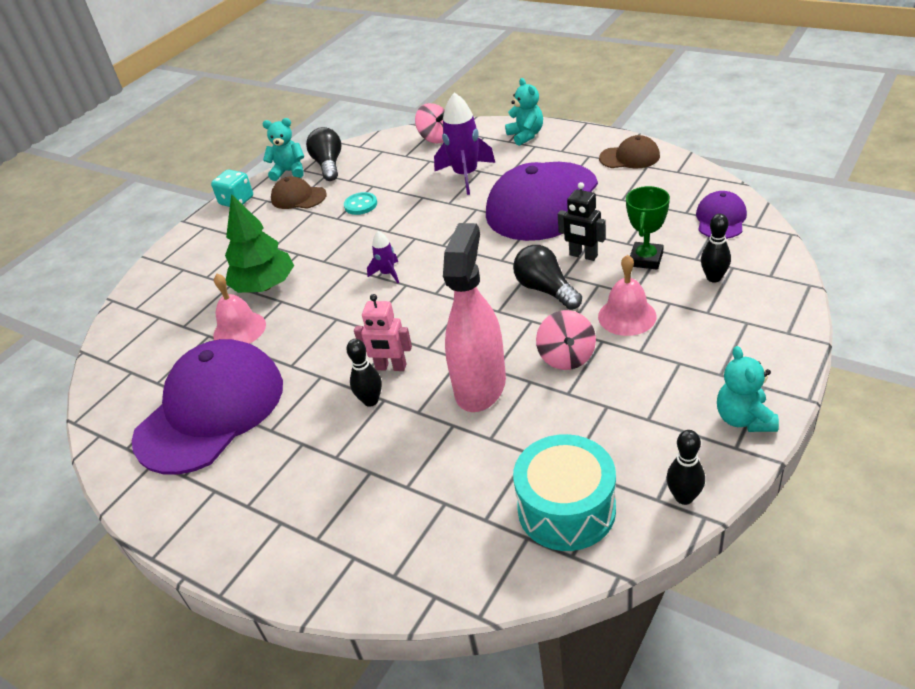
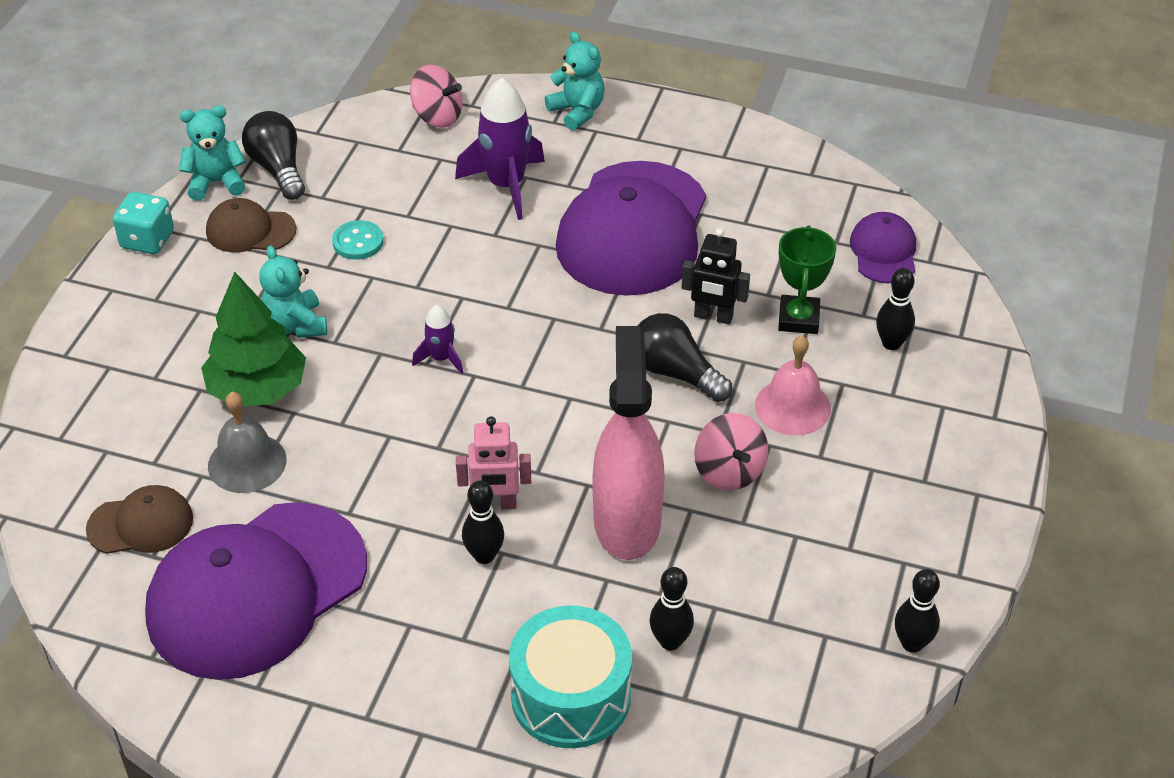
camera: 20 degrees left, 5 degrees up
(211, 410) = (256, 590): purple cap -> purple cap turned 150 degrees counterclockwise
(239, 329) = (247, 462): pink bell -> grey bell
(486, 475) = (670, 641): none -> black bowling pin
(566, 509) = (779, 674): turquoise drum -> turquoise drum (571, 696)
(629, 157) = (740, 150): brown cap -> brown cap (141, 524)
(744, 419) = (962, 538): turquoise teddy bear -> turquoise teddy bear (295, 325)

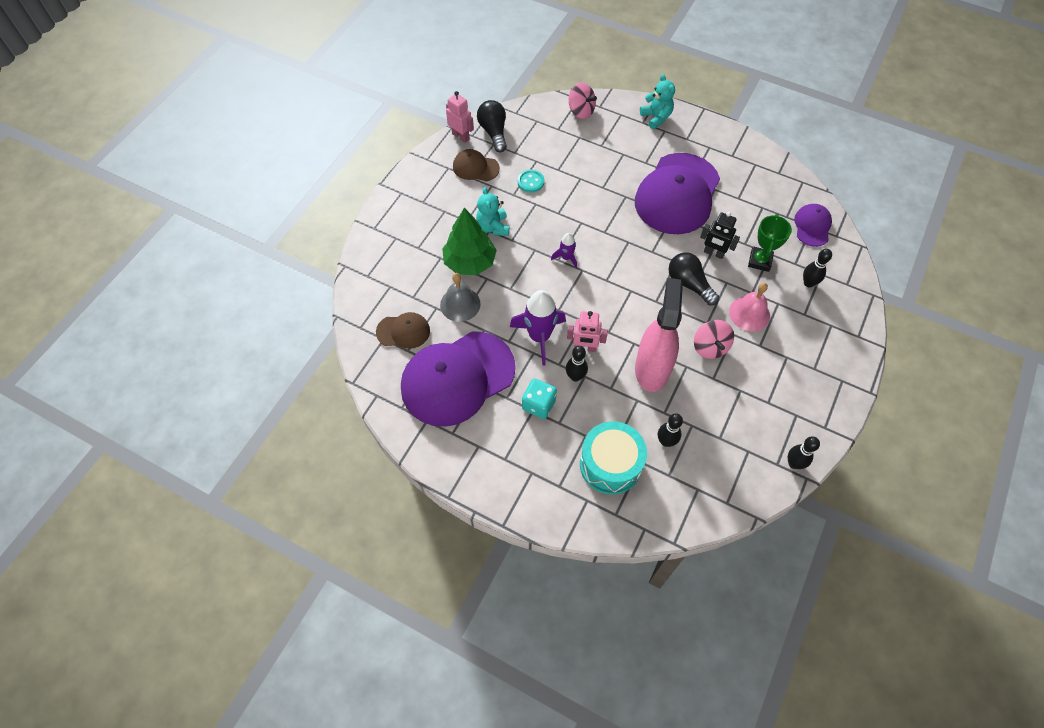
camera: 10 degrees right, 15 degrees up
(147, 240) = (422, 166): turquoise dice -> turquoise dice (538, 404)
(216, 182) = (461, 136): turquoise teddy bear -> pink robot
(506, 185) = (612, 158): purple rocket -> purple rocket (539, 337)

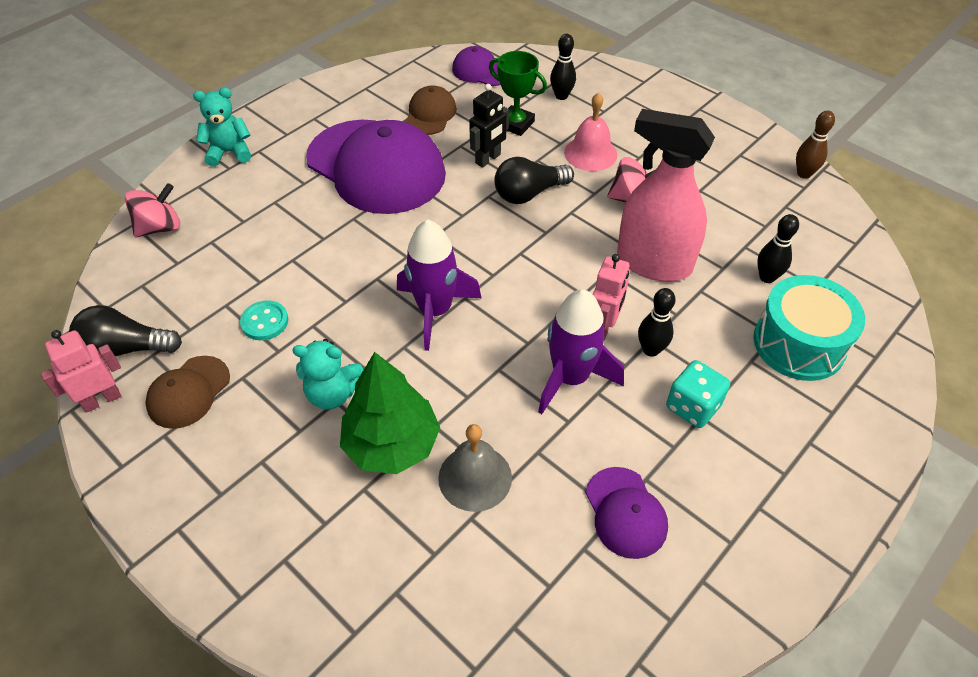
camera: 75 degrees left, 10 degrees down
(403, 331) = (506, 586): brown cap -> brown cap (430, 114)
(457, 378) = (625, 512): purple cap -> purple cap, size x0.47
(566, 258) = (435, 311): purple rocket -> purple rocket, size x1.94
(794, 463) = (804, 174): black bowling pin -> brown bowling pin

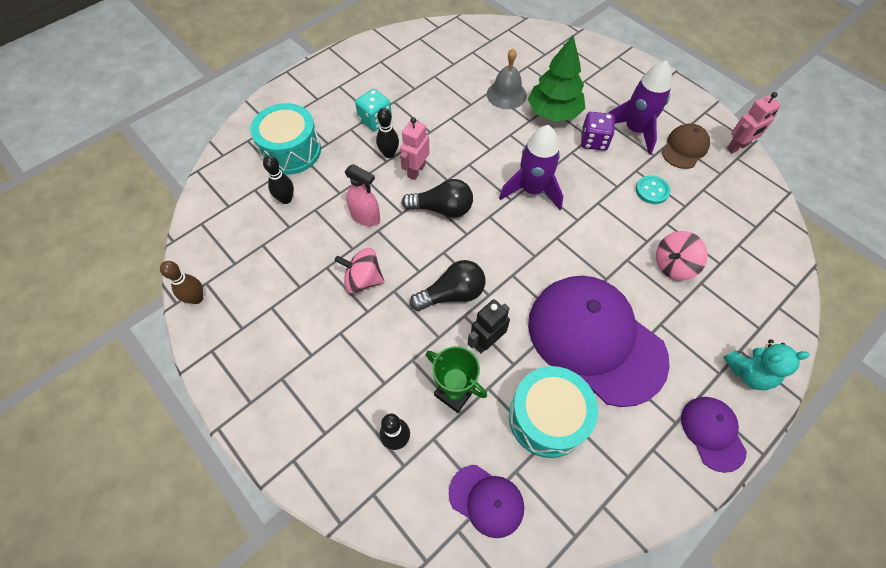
camera: 175 degrees left, 10 degrees up
(126, 348) = (740, 178): black light bulb -> black light bulb (442, 209)
(160, 228) = (770, 280): pink spinning top -> pink spinning top (673, 265)
(332, 394) = (593, 141): turquoise teddy bear -> purple dice
(430, 114) = (547, 418): brown cap -> turquoise drum
(570, 378) = (445, 140): purple rocket -> purple rocket (635, 130)
(590, 153) = (385, 341): pink bell -> none
(625, 512) = (429, 75): purple cap -> purple cap (712, 433)
(653, 263) = (365, 217): pink spray bottle -> pink spray bottle, size x0.55

